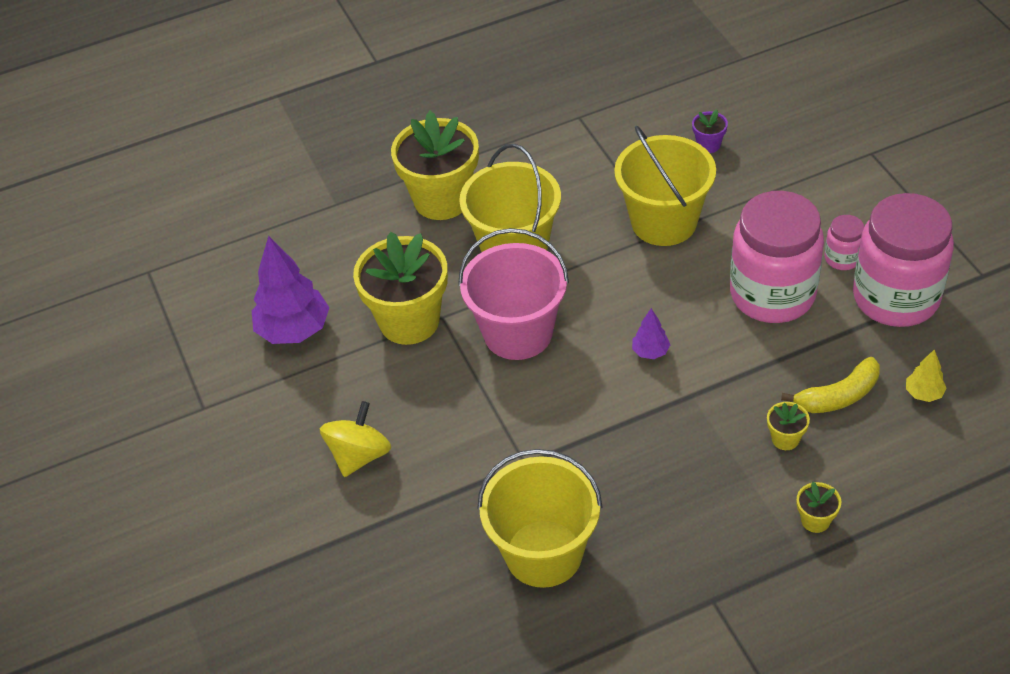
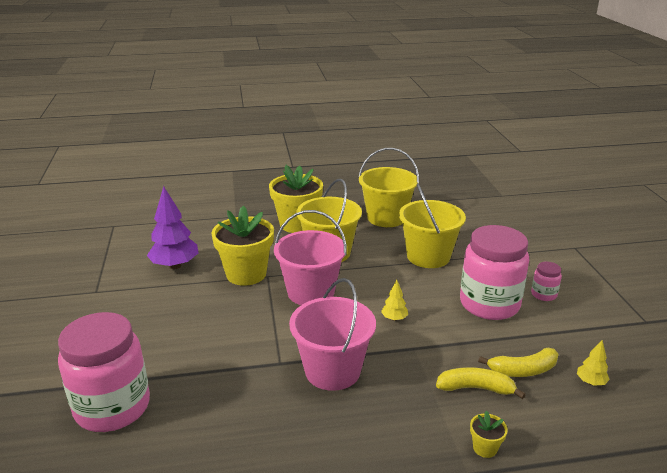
camera: 10 degrees right, 20 degrees down
(359, 455) = (173, 335): yellow spinning top -> none
(543, 553) = (265, 422): yellow bucket -> yellow bucket (386, 218)
(598, 458) = (332, 371): none -> pink bucket
(650, 352) = (394, 318): purple tree -> yellow tree
(708, 145) = (469, 227): purple flower pot -> none
(785, 439) = (475, 388): yellow flower pot -> yellow banana
(895, 298) = (578, 322): pink jar -> pink jar (112, 407)

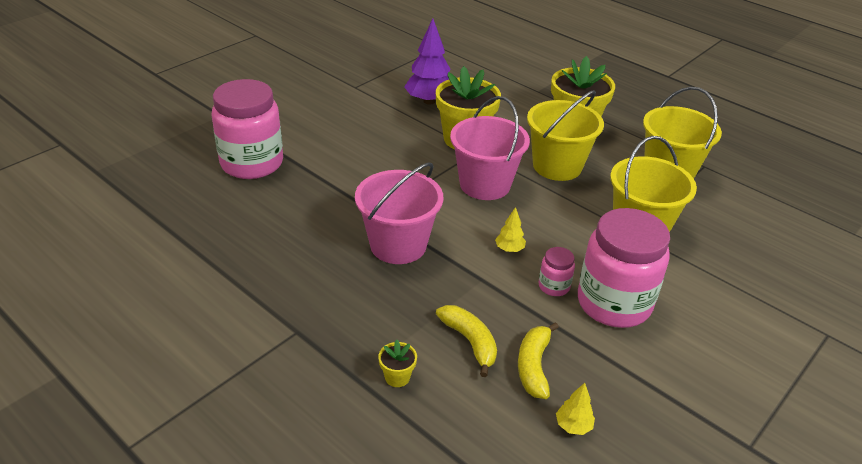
camera: 50 degrees right, 10 degrees up
(523, 370) = (534, 366): yellow banana -> yellow banana turned 60 degrees clockwise
(544, 294) = (687, 339): pink jar -> pink jar (554, 286)

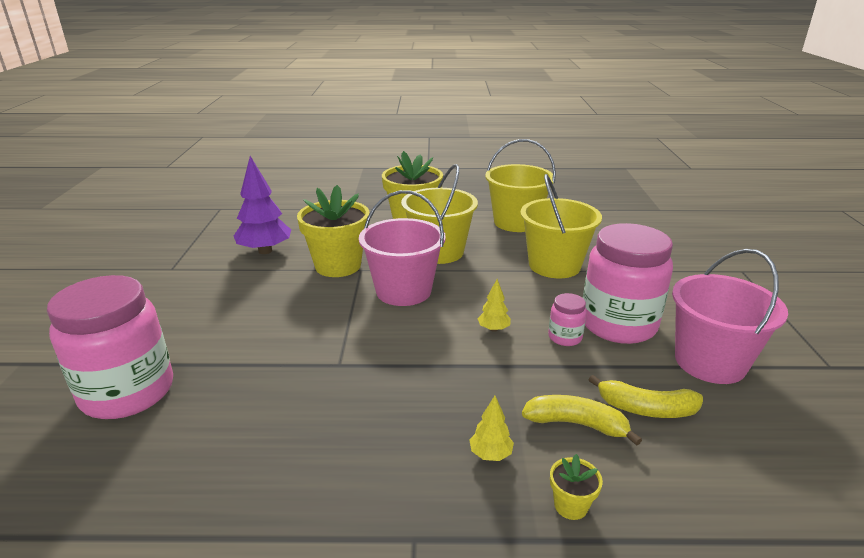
camera: 40 degrees left, 10 degrees down
(398, 245) = (398, 381): pink bucket -> pink bucket (709, 362)
(534, 366) = (646, 409): yellow banana -> yellow banana turned 45 degrees counterclockwise
(573, 426) = (740, 435): yellow tree -> yellow tree (490, 454)

